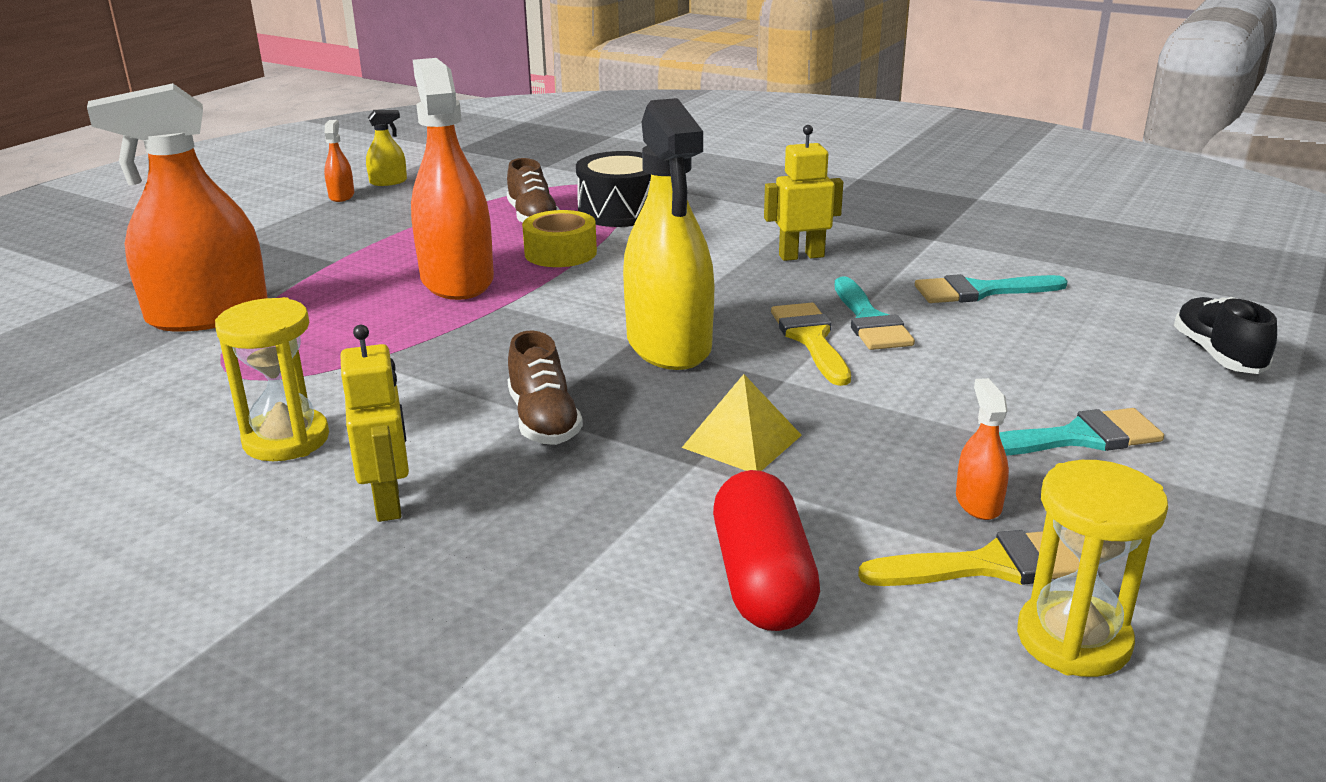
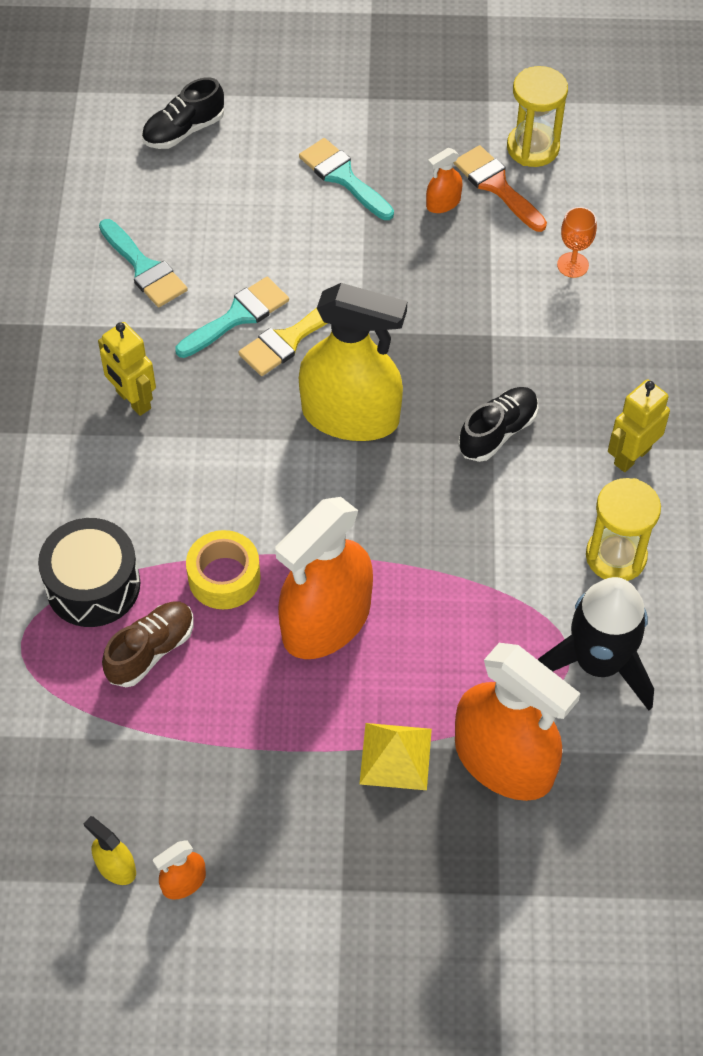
camera: 120 degrees left, 30 degrees up
(201, 387) = (598, 663): none -> black rocket
(543, 420) = (497, 432): brown shoe -> black shoe
(669, 344) = (350, 416): yellow spray bottle -> yellow spray bottle turned 60 degrees clockwise
(742, 441) = (451, 323): yellow pyramid -> yellow pyramid (395, 756)
(762, 580) = (572, 265): red capsule -> orange goblet
(991, 565) = (497, 186): yellow brush -> orange brush

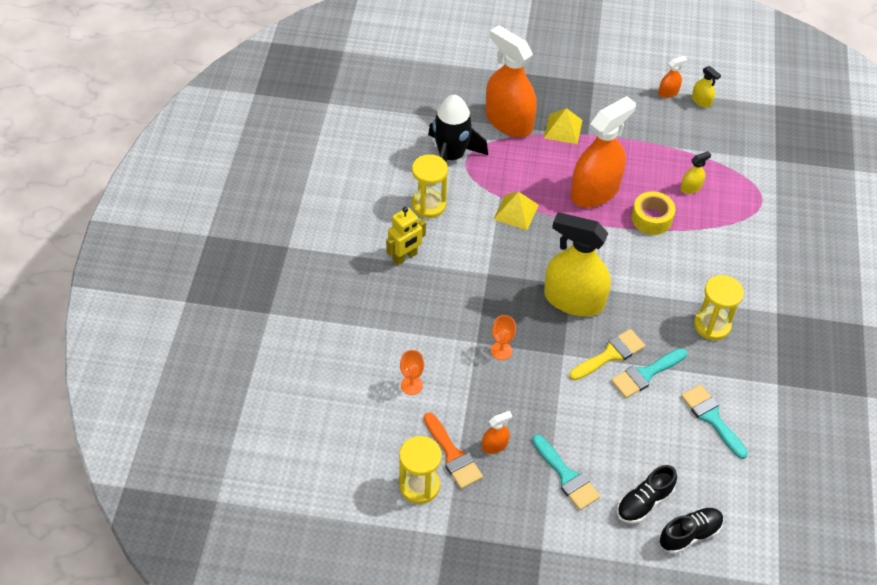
camera: 175 degrees left, 5 degrees down
(93, 585) = (726, 223): black drum -> none
(133, 400) = (712, 325): yellow robot -> yellow hourglass
(151, 651) = (691, 187): brown shoe -> yellow spray bottle
(453, 326) = (501, 351): none -> orange goblet
(462, 561) = (516, 212): none -> yellow pyramid
(497, 432) = (483, 280): black shoe -> black shoe (644, 502)

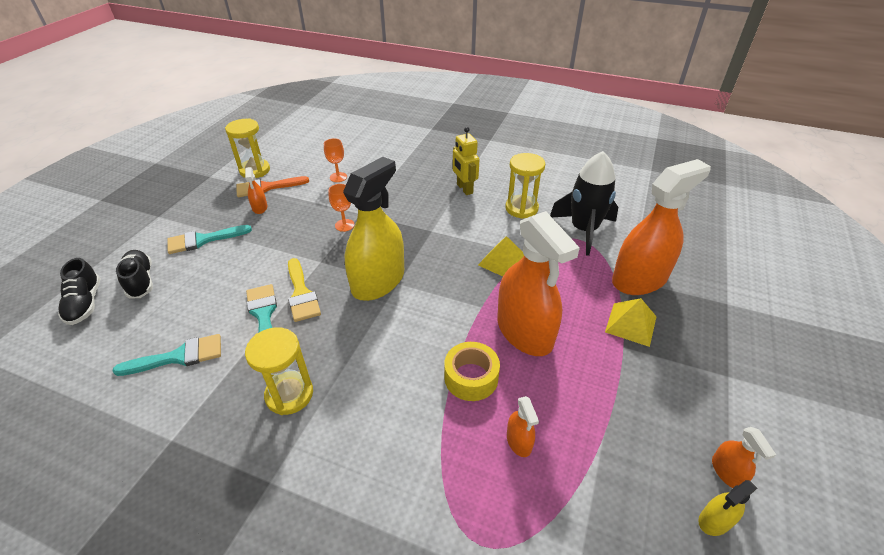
camera: 105 degrees right, 10 degrees down
(691, 187) = (519, 441): yellow spray bottle -> orange spray bottle

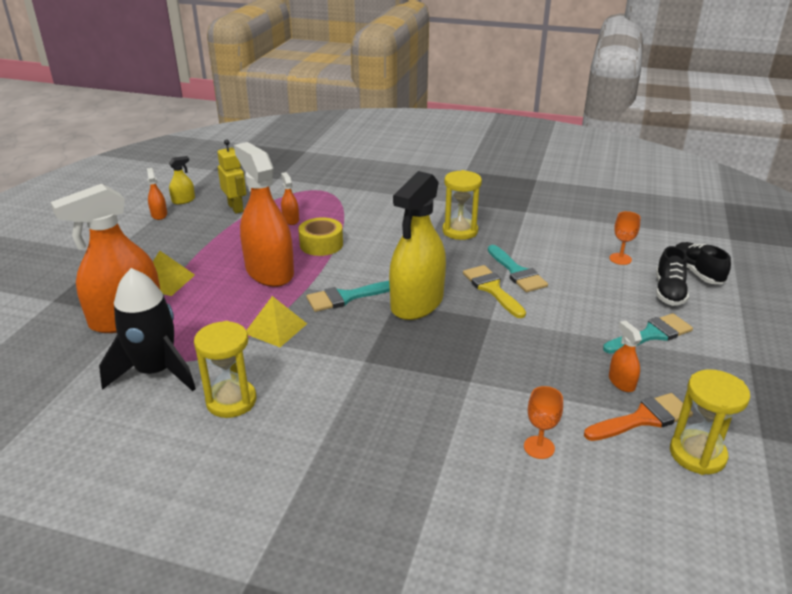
camera: 175 degrees right, 10 degrees down
(140, 281) = (669, 292): black shoe -> black shoe turned 45 degrees clockwise
(179, 356) = (565, 245): turquoise brush -> turquoise brush (346, 297)
(344, 225) = (484, 362): orange goblet -> orange goblet (620, 259)
(464, 189) = (316, 433): yellow robot -> yellow robot (236, 208)

